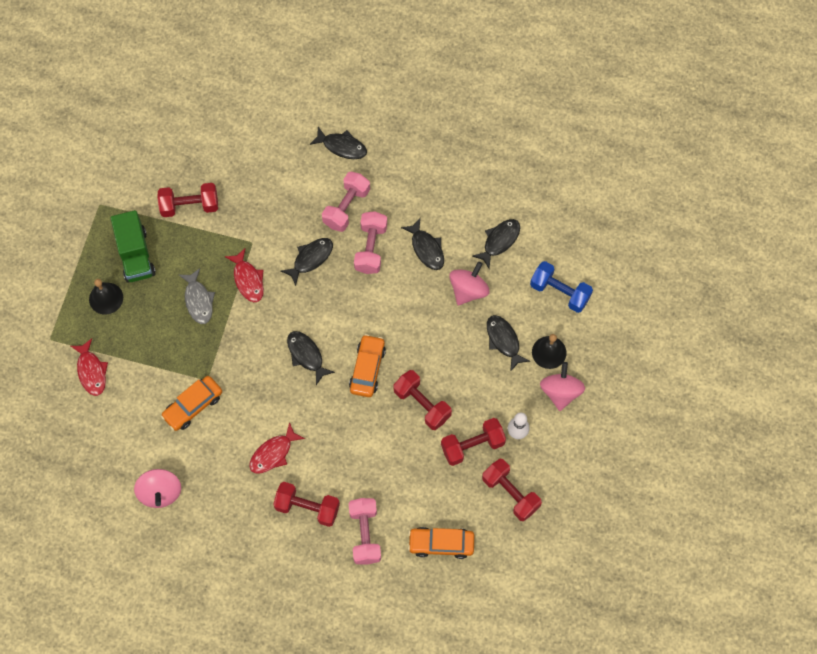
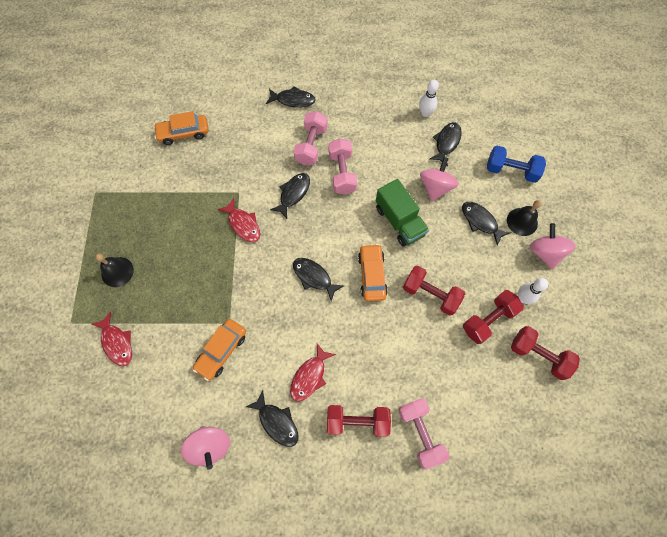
camera: 15 degrees left, 0 degrees up
(135, 255) = (137, 227): green truck -> green truck (399, 221)
(189, 206) = (176, 175): red dumbbell -> none
(198, 300) = (203, 253): grey fish -> none
(426, 248) = (389, 162): black fish -> black fish (277, 422)
(441, 544) = (494, 422): orange car -> orange car (183, 133)
(488, 199) = (425, 113): none -> white bowling pin

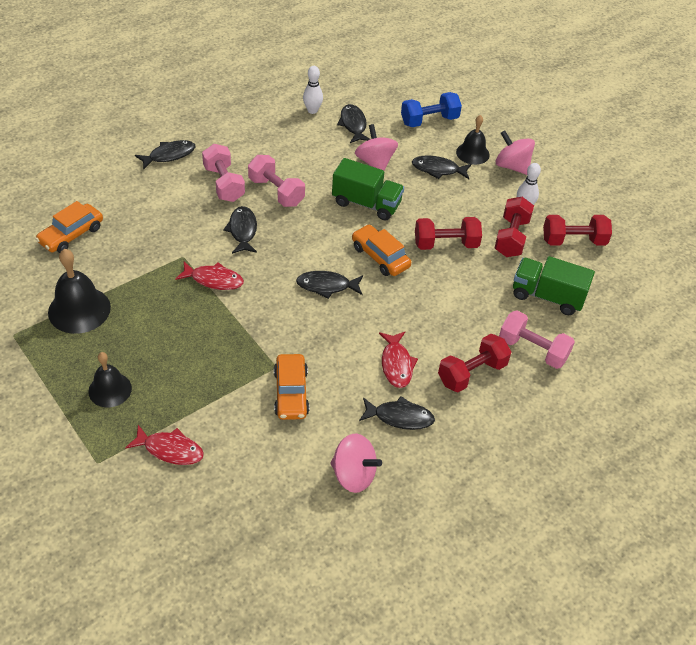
camera: 40 degrees left, 20 degrees down
(145, 197) = (79, 309): none -> black bell
(472, 393) = (547, 296): none -> green truck

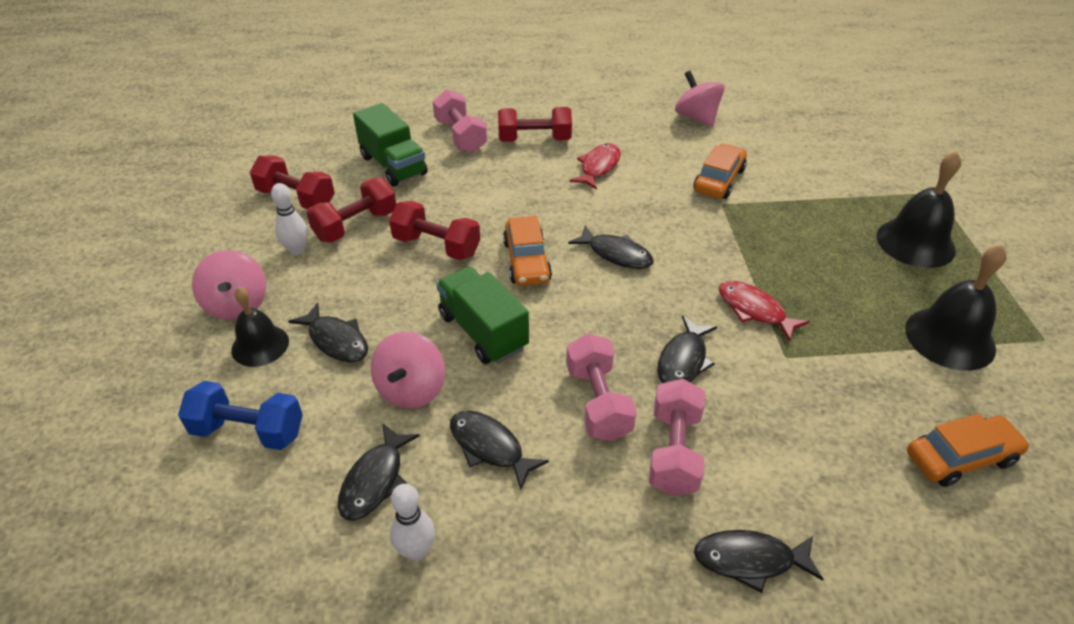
camera: 145 degrees left, 5 degrees down
(110, 389) = (915, 242): black bell -> black bell, size x1.53
(170, 450) = (858, 179): red fish -> none
(400, 417) = (628, 135): black fish -> black fish (489, 447)

